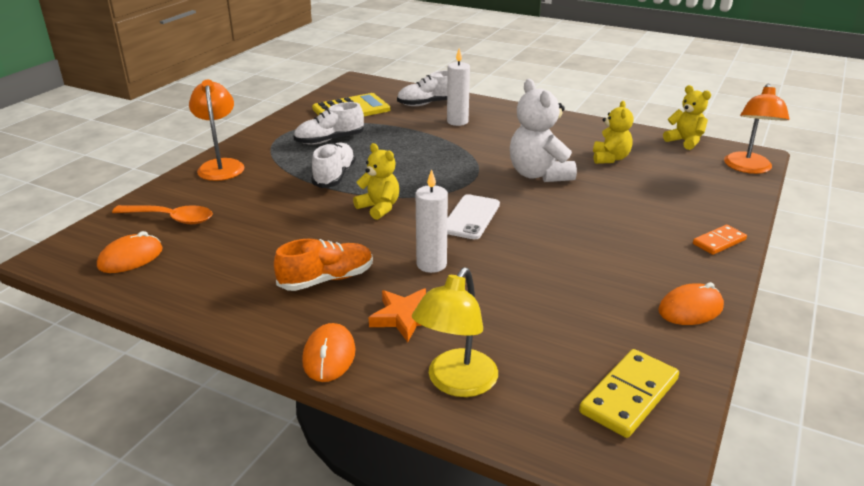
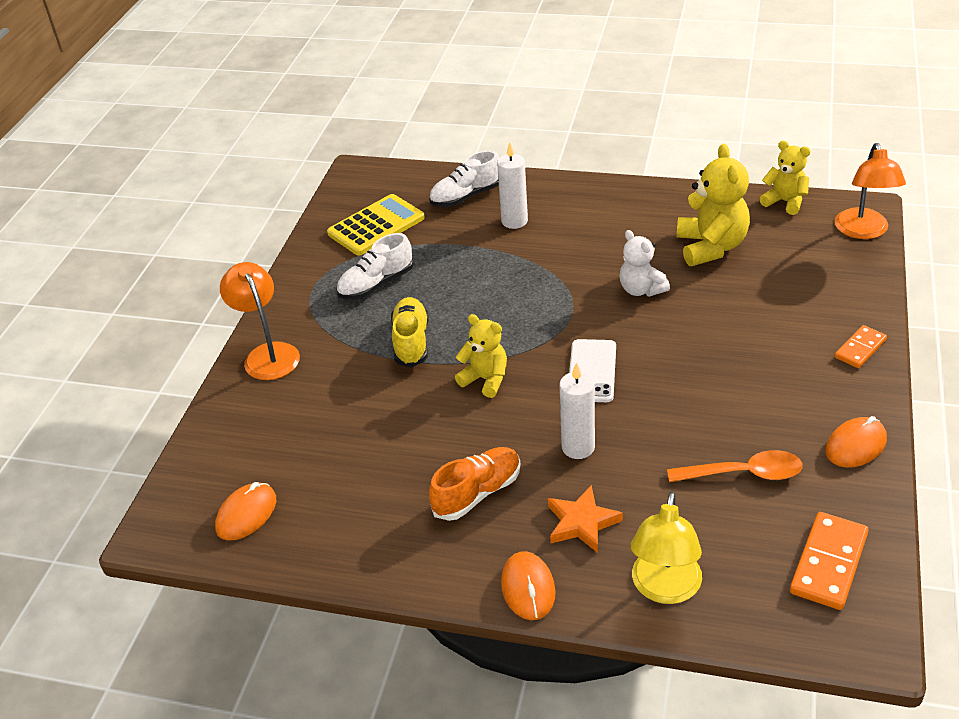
camera: 10 degrees left, 10 degrees up
(171, 218) = (257, 448): orange spoon -> orange spoon (744, 473)
(334, 176) = (411, 342): white shoe -> yellow shoe
(539, 174) = (641, 289): white teddy bear -> white teddy bear, size x0.63
(610, 158) = (711, 247): yellow teddy bear -> yellow teddy bear, size x1.59
(629, 396) = (829, 563): yellow domino -> orange domino

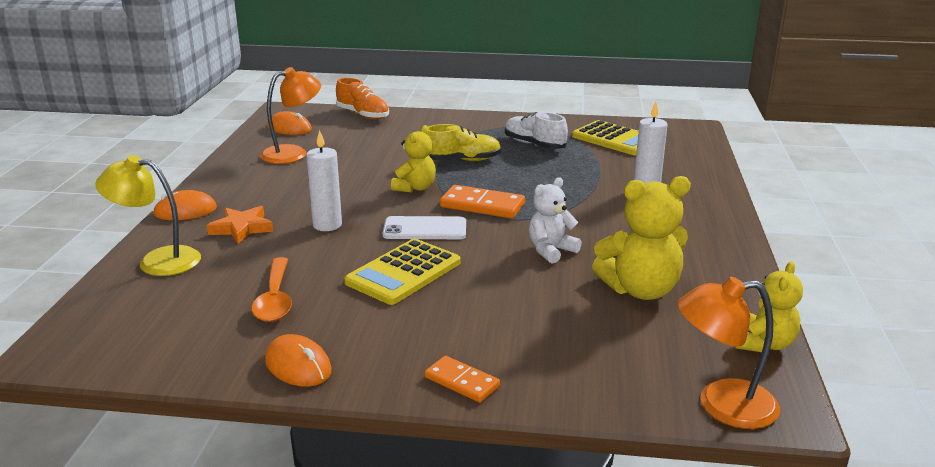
camera: 80 degrees right, 15 degrees down
(268, 354) = (446, 120): orange lamp -> orange lamp (293, 153)
(466, 196) = (677, 169): white shoe -> none
(477, 493) = (286, 191): orange shoe -> orange shoe (363, 115)
(686, 384) = (403, 272): none -> yellow calculator
(829, 563) = (146, 338): orange domino -> orange domino (482, 205)

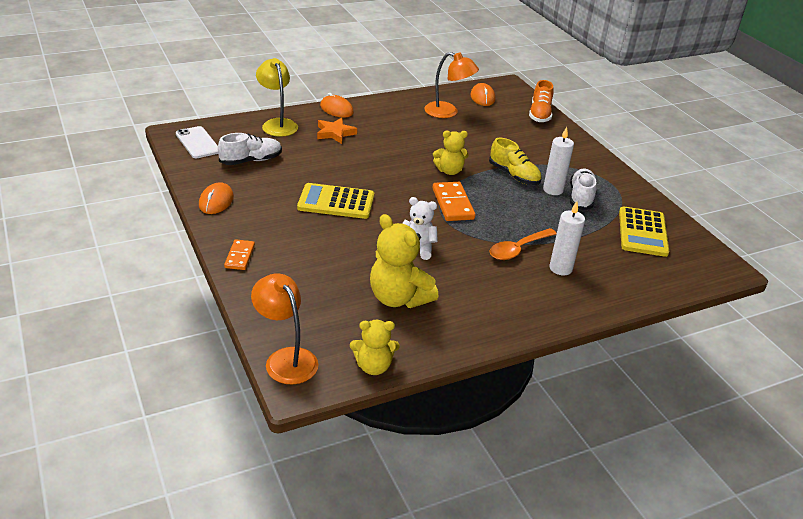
camera: 55 degrees right, 10 degrees up
(225, 307) = (251, 160): none -> white shoe
(275, 299) = (271, 172): orange spoon -> orange spoon (518, 249)
(327, 225) = (366, 158): white candle -> white candle (553, 190)
(425, 229) = (397, 192): white phone -> white phone (197, 143)

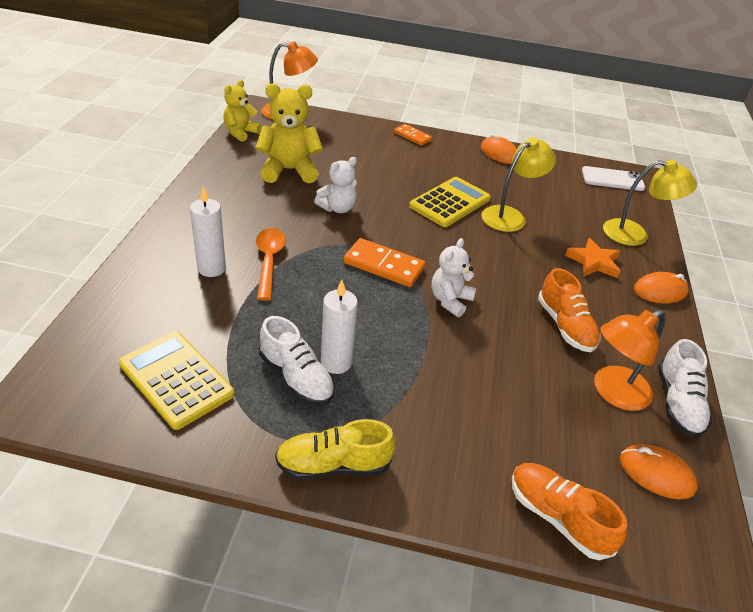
camera: 125 degrees right, 5 degrees up
(251, 160) = (560, 191): white shoe -> white shoe (677, 403)
(319, 173) = (510, 216): none -> yellow lamp
(415, 132) = (565, 326): none -> orange shoe
(449, 171) = (450, 300): yellow teddy bear -> white teddy bear
(514, 175) = (397, 349): yellow shoe -> yellow shoe (333, 465)

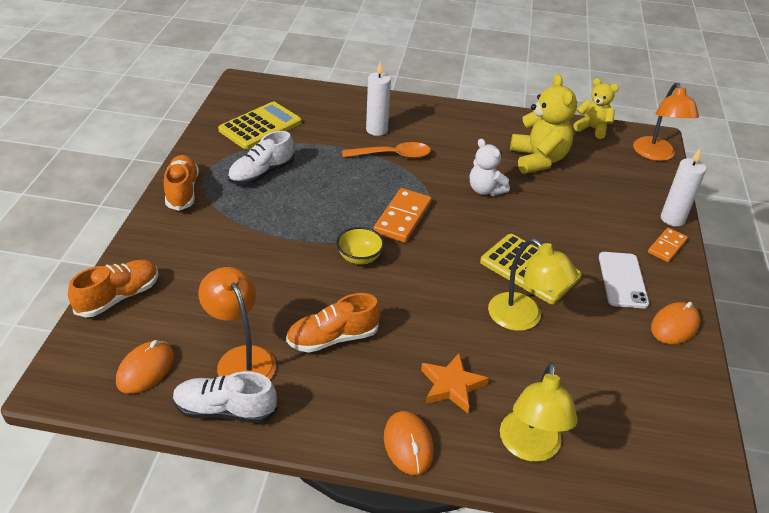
camera: 90 degrees right, 0 degrees up
(333, 465) = (182, 191): yellow shoe -> orange shoe
(336, 362) = (277, 191): white candle -> white candle (672, 219)
(450, 300) = (359, 257): white teddy bear -> yellow bowl
(612, 179) = (676, 454): white phone -> white phone (622, 280)

